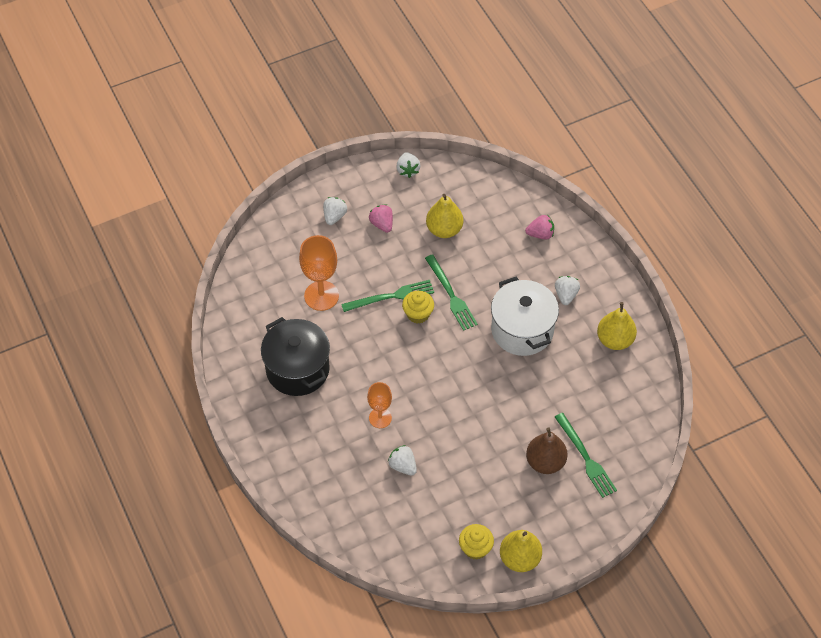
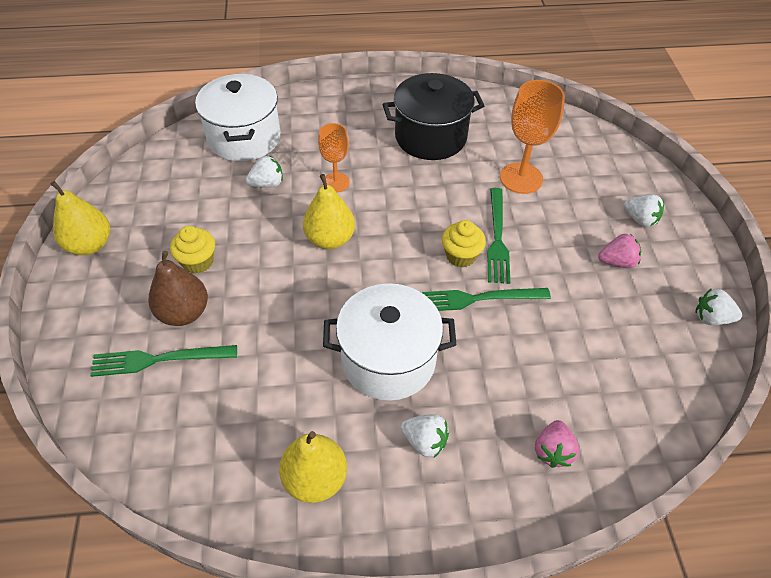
camera: 110 degrees right, 5 degrees down
(357, 508) = (244, 138): none -> white pot
(444, 229) = (592, 326): yellow pear -> yellow pear (330, 239)
(475, 548) = (131, 212): yellow cupcake -> yellow cupcake (198, 262)

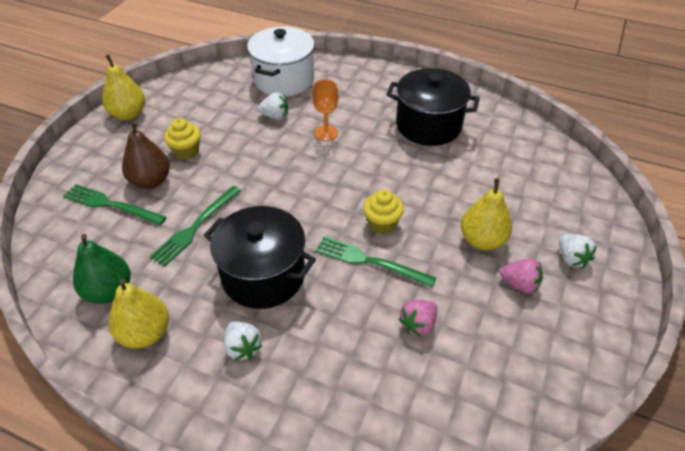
camera: 30 degrees right, 5 degrees down
(238, 455) = (109, 291): none -> green pear
(330, 239) = (289, 171): yellow pear -> yellow pear (482, 240)
(388, 360) = (263, 275): white pot -> black pot
(497, 238) = (424, 222): green fork -> green fork (195, 227)
(521, 178) = (483, 183): orange goblet -> none
(552, 451) = (338, 407): pink strawberry -> pink strawberry (418, 325)
(711, 318) = (578, 371): white strawberry -> none

